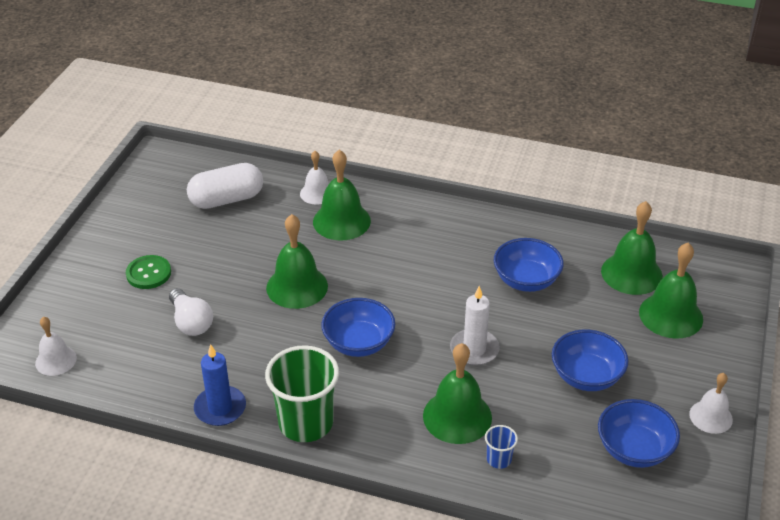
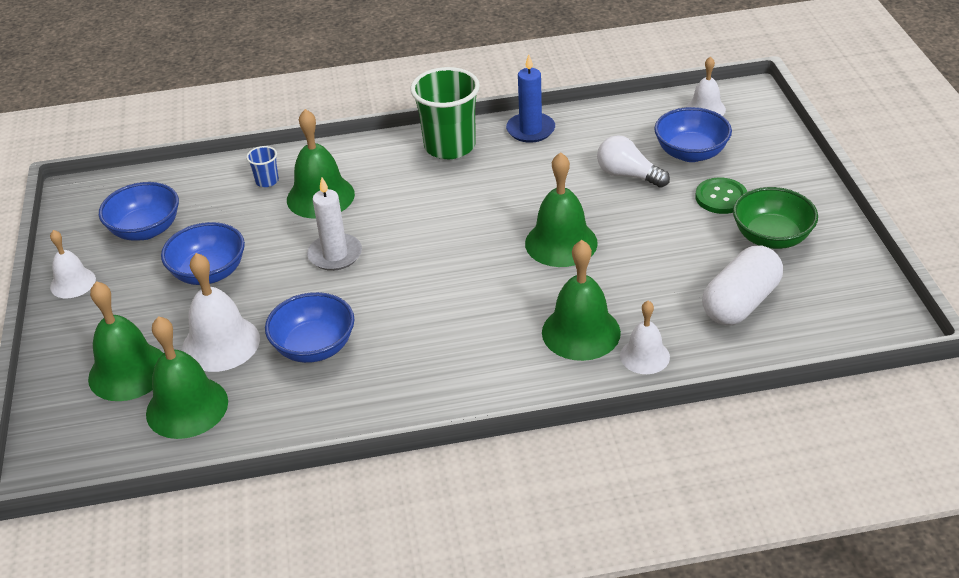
camera: 155 degrees right, 0 degrees up
(154, 231) = (771, 237): none -> green bowl
(358, 343) = (453, 218): blue bowl -> blue bowl (691, 153)
(594, 310) = (221, 343): none -> white bell

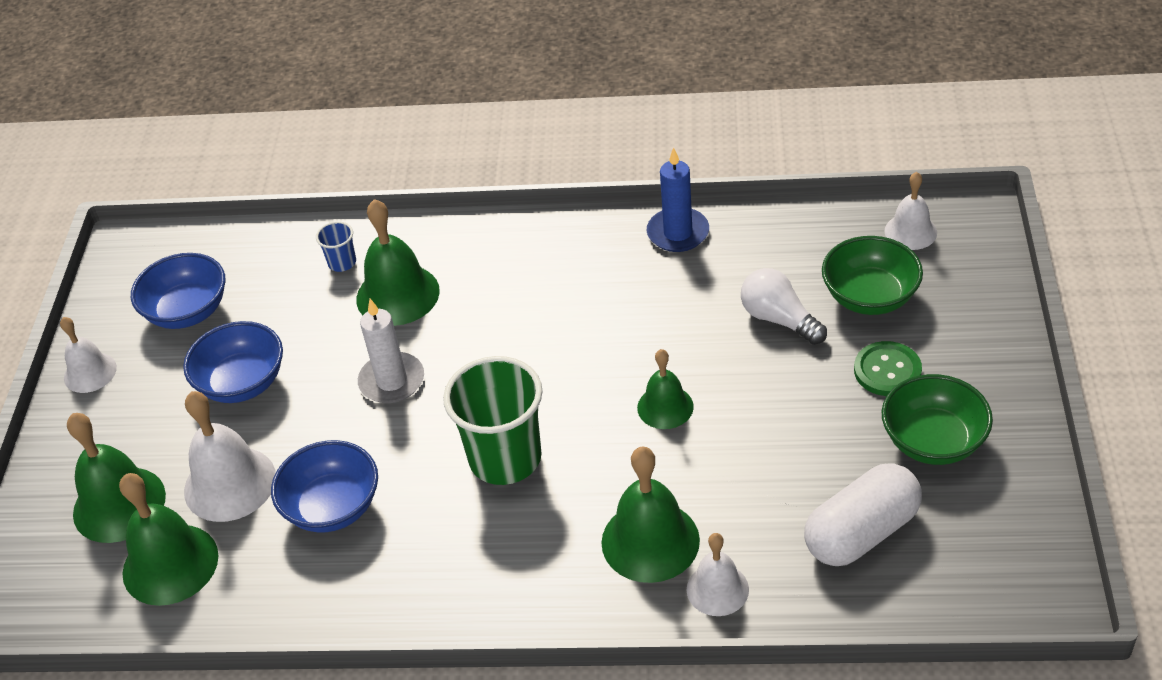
camera: 15 degrees right, 5 degrees up
(449, 146) = (571, 243): green cup -> green cup (505, 458)
(561, 243) = (665, 407): green bell -> green bell, size x0.62
(691, 153) = (870, 297): blue bowl -> green bowl

